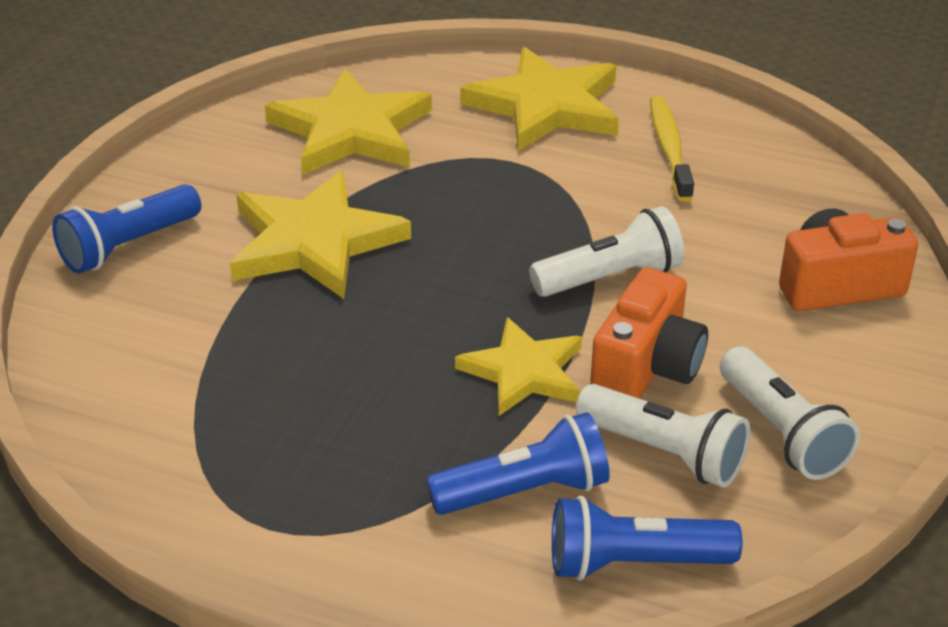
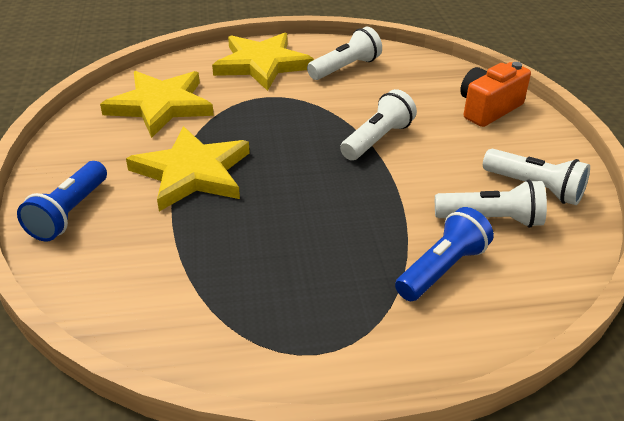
camera: 30 degrees left, 0 degrees up
(524, 372) = (379, 204): yellow star -> none
(633, 563) = (534, 284): blue flashlight -> none
(647, 367) = (440, 179): orange camera -> none
(669, 148) = (345, 68): yellow toothbrush -> white flashlight

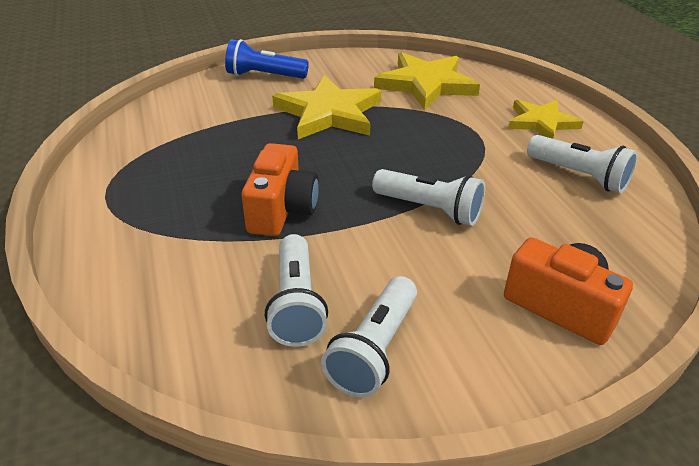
camera: 80 degrees right, 0 degrees up
(262, 64) = (541, 122): yellow star -> yellow star, size x0.65
(365, 218) = (282, 210): none -> orange camera
(442, 269) = (206, 264): blue flashlight -> none

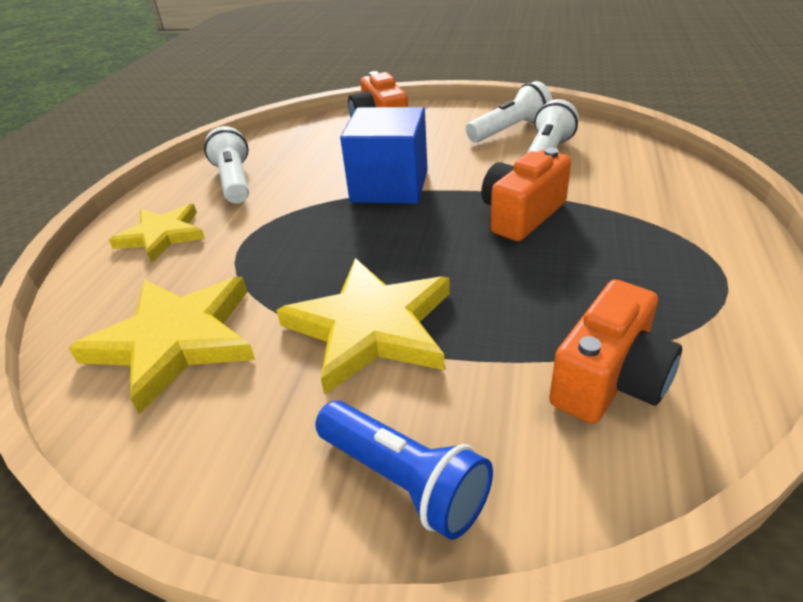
camera: 145 degrees left, 0 degrees up
(184, 123) = (609, 380): none -> orange camera
(430, 209) = (389, 186): white flashlight -> blue cube

